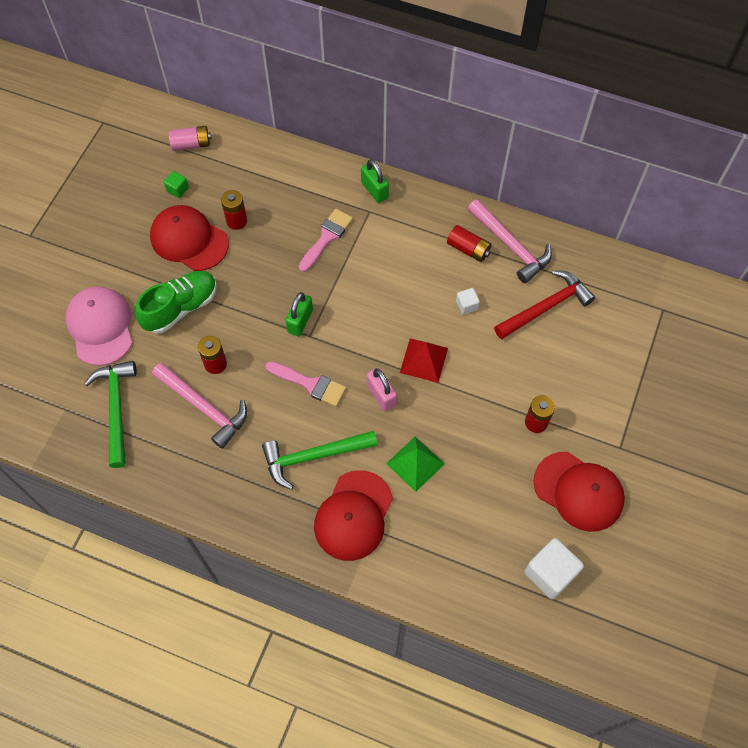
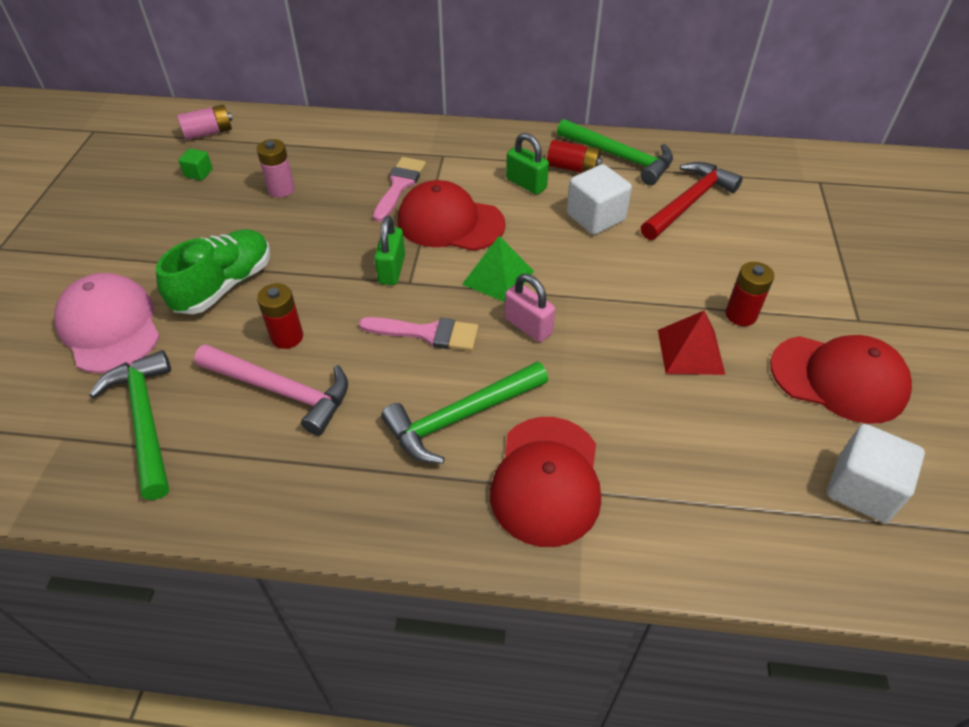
camera: 15 degrees left, 15 degrees down
(189, 240) = (222, 216): red cap -> red cap (450, 222)
(236, 221) = (281, 189): red battery -> pink battery
(374, 190) = (442, 137): green padlock -> green padlock (526, 184)
(415, 463) = (607, 394): green pyramid -> green pyramid (498, 277)
(424, 360) = (567, 279): red pyramid -> red pyramid (690, 351)
(466, 305) = (595, 217): white cube -> white cube, size x1.95
(510, 246) = (619, 157): pink hammer -> green hammer

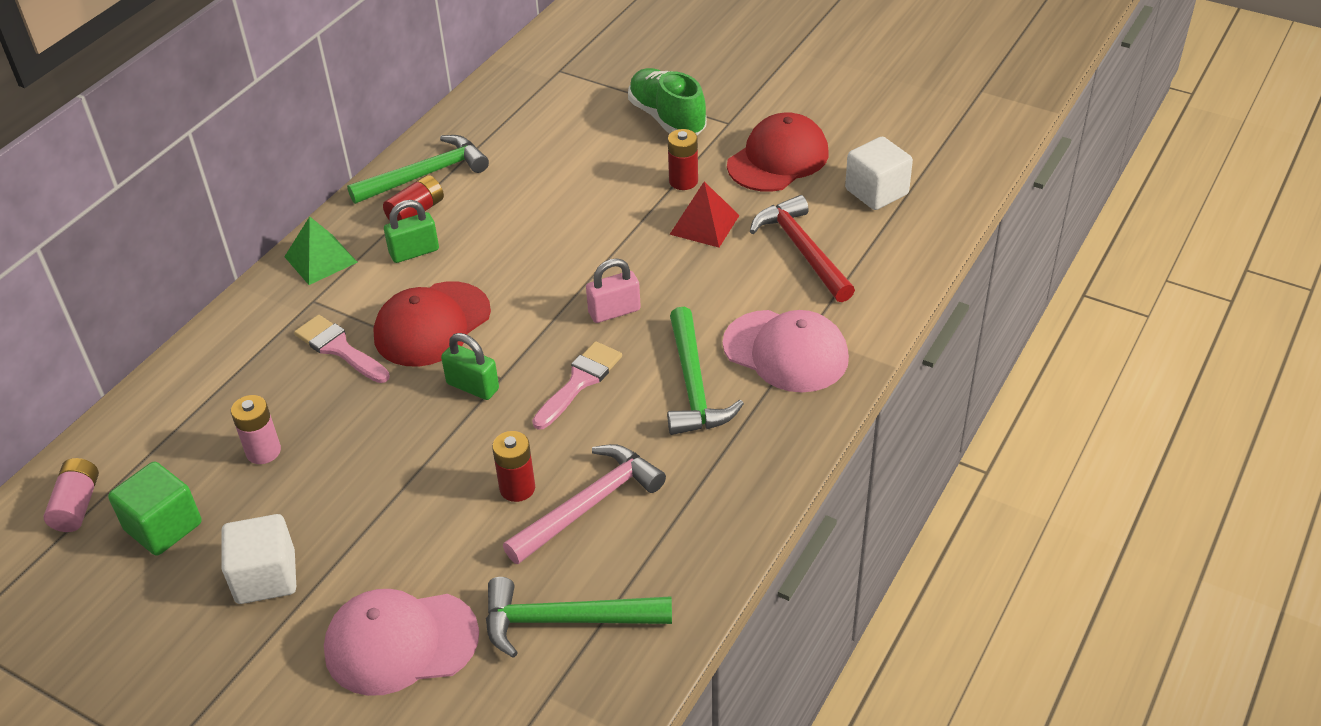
camera: 65 degrees left, 5 degrees down
(199, 173) = (163, 527): green cube -> green cube, size x1.95
(224, 285) = (401, 529): green shoe -> green shoe (667, 118)
(498, 277) = (537, 313): green pyramid -> green pyramid (320, 259)
(546, 480) = (786, 351): red cap -> pink cap
(595, 217) = (502, 221): white cube -> white cube (266, 577)
(689, 202) = (527, 156): red hammer -> red hammer (802, 250)

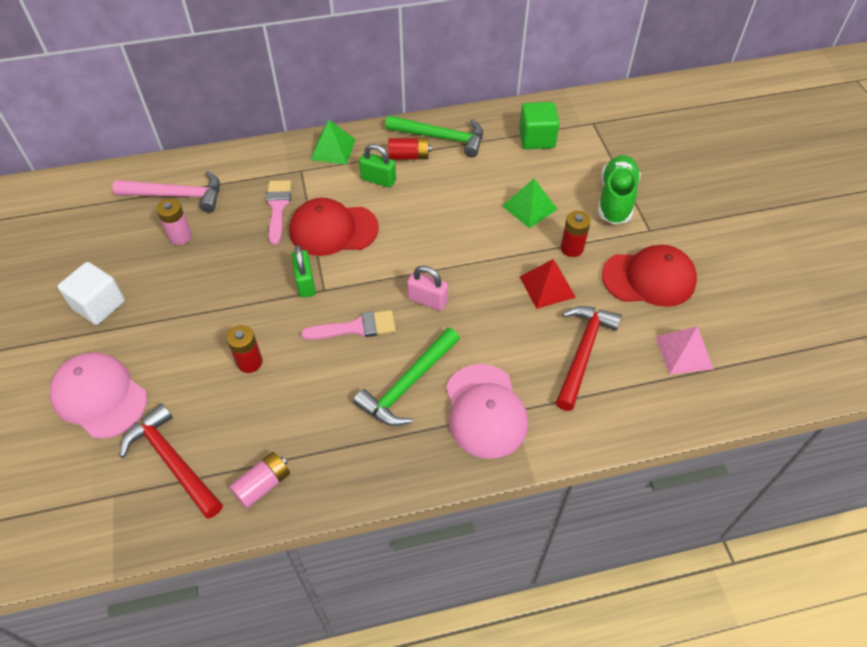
camera: 45 degrees right, 10 degrees up
(77, 505) = (87, 198): pink battery -> pink battery (263, 485)
(163, 527) = (99, 240): green cube -> green cube (536, 138)
(565, 620) = (172, 461): green hammer -> red hammer
(589, 505) = (267, 406): pink hammer -> pink hammer (177, 195)
(599, 175) = (529, 207): none -> green pyramid
(876, 192) = (684, 352): white cube -> pink pyramid

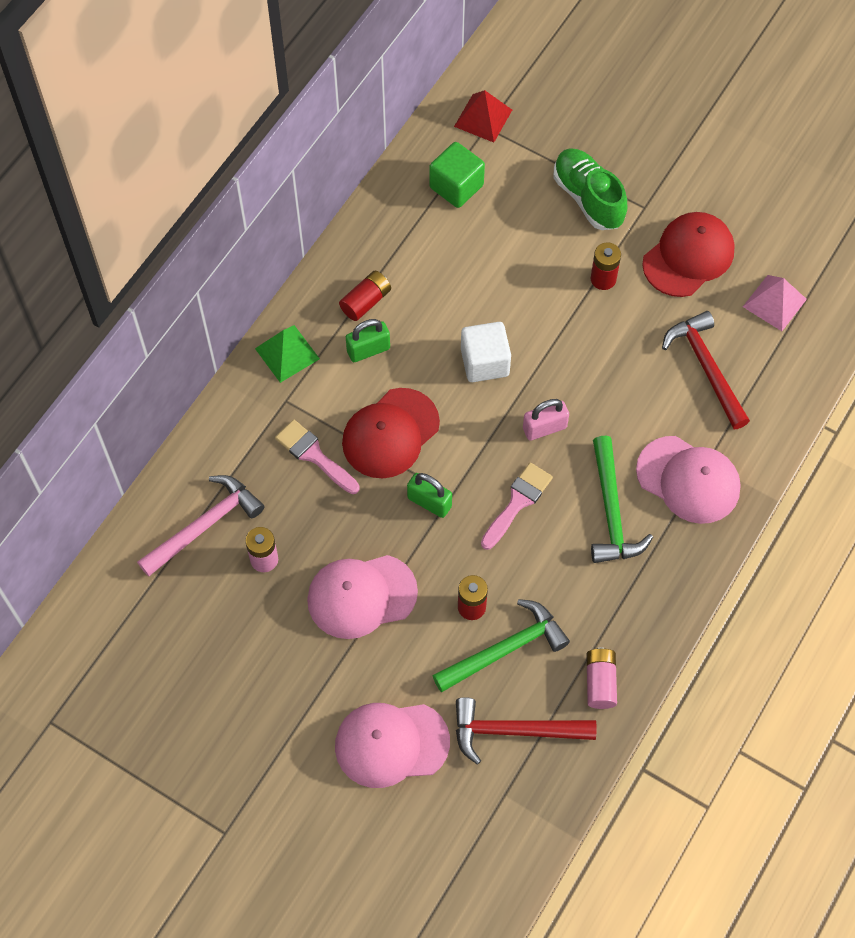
camera: 45 degrees left, 10 degrees up
(99, 305) = (282, 680): white cube -> white cube (485, 362)
(200, 299) = (361, 596): none -> pink cap
(441, 138) = (371, 256): green hammer -> green hammer (505, 649)
(529, 207) = (527, 267): green pyramid -> none
(547, 287) = (621, 332): red pyramid -> red pyramid (483, 118)

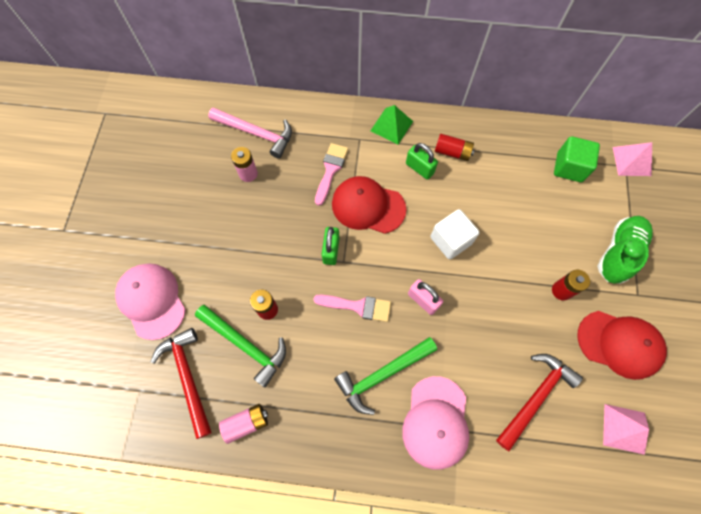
camera: 65 degrees right, 5 degrees up
(361, 596) = (247, 238): pink cap -> none
(483, 118) = (631, 161): red pyramid -> pink pyramid

